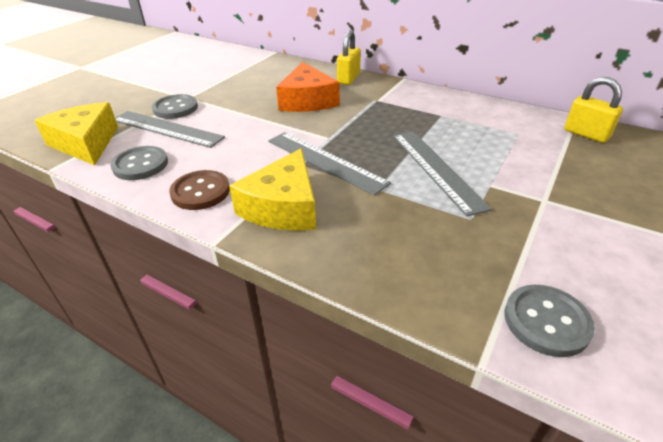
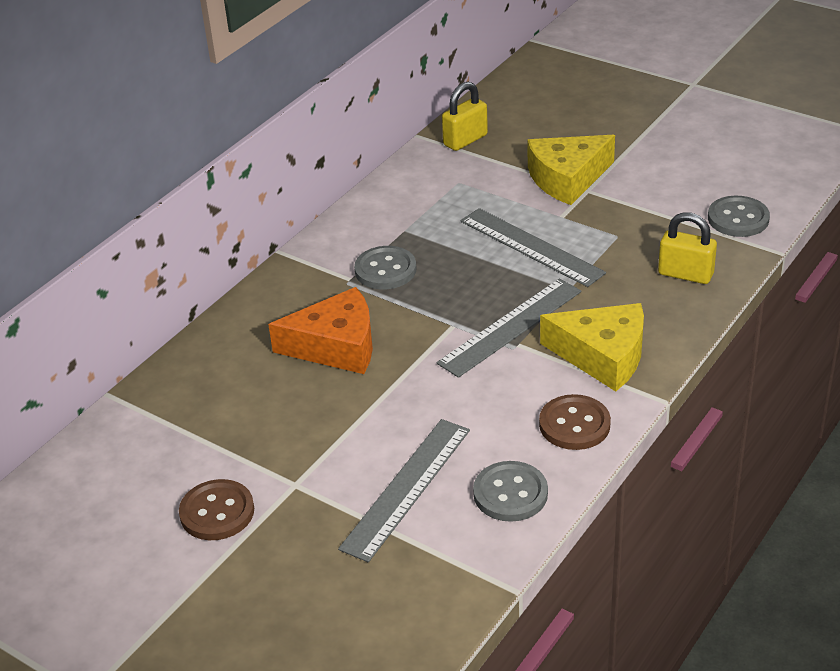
camera: 85 degrees left, 0 degrees up
(86, 143) = (443, 573): yellow cheese -> yellow cheese (567, 179)
(175, 108) = (335, 491): grey button -> grey button (385, 270)
(176, 81) = (217, 512): none -> brown button
(348, 79) = (265, 305): yellow padlock -> yellow padlock (685, 274)
(436, 169) = (531, 247): grey ruler -> grey ruler turned 60 degrees clockwise

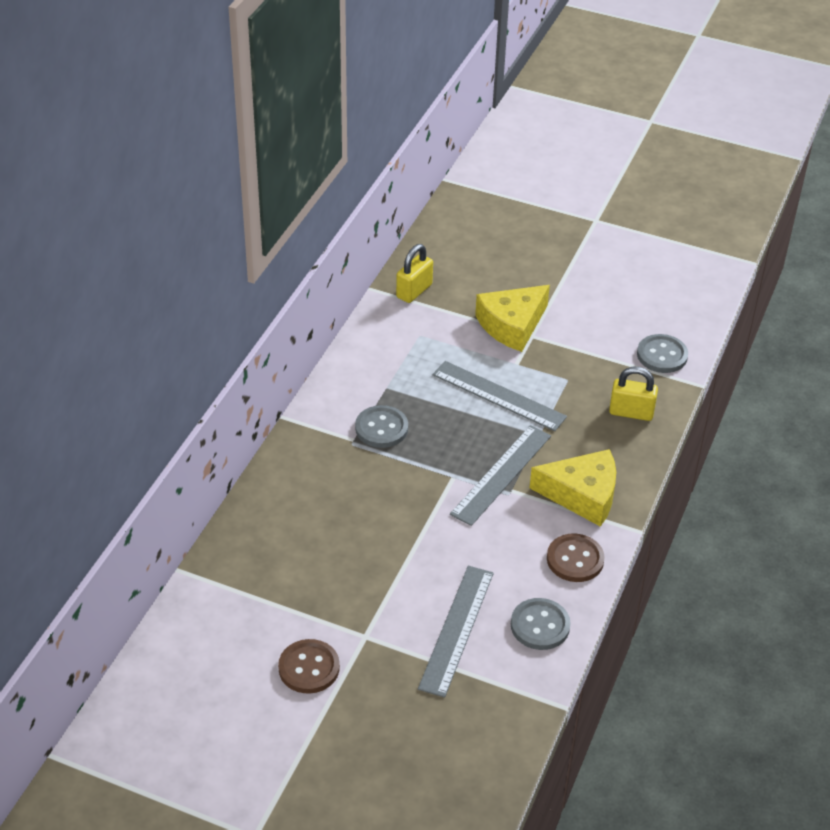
camera: 15 degrees left, 5 degrees up
(336, 346) = (361, 505): orange cheese -> none

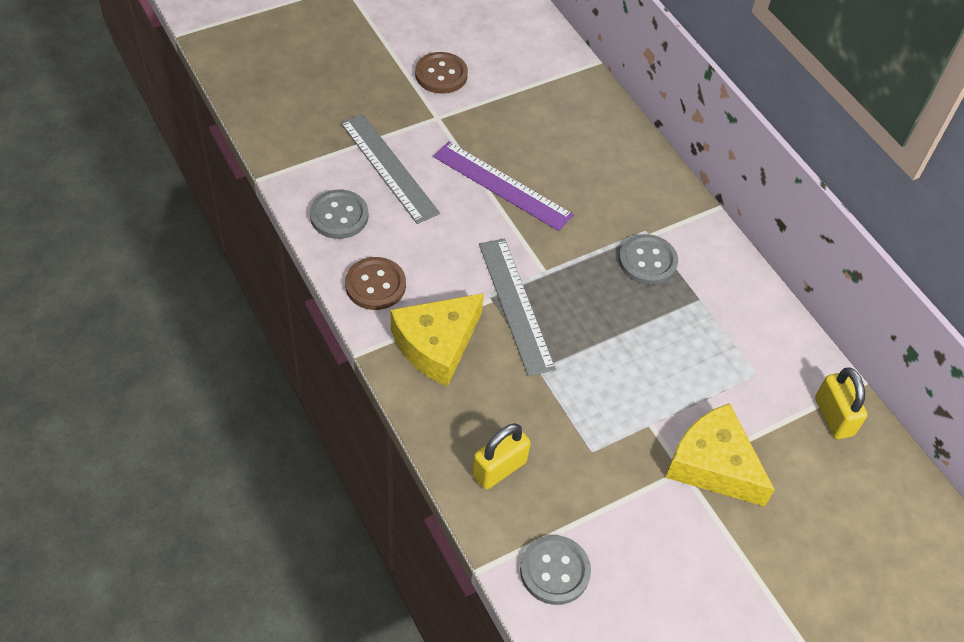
camera: 125 degrees right, 10 degrees up
(397, 547) = (502, 185): none -> purple ruler
(499, 395) = (617, 376): grey ruler -> none
(512, 325) = (713, 464): yellow cheese -> yellow cheese turned 45 degrees counterclockwise

